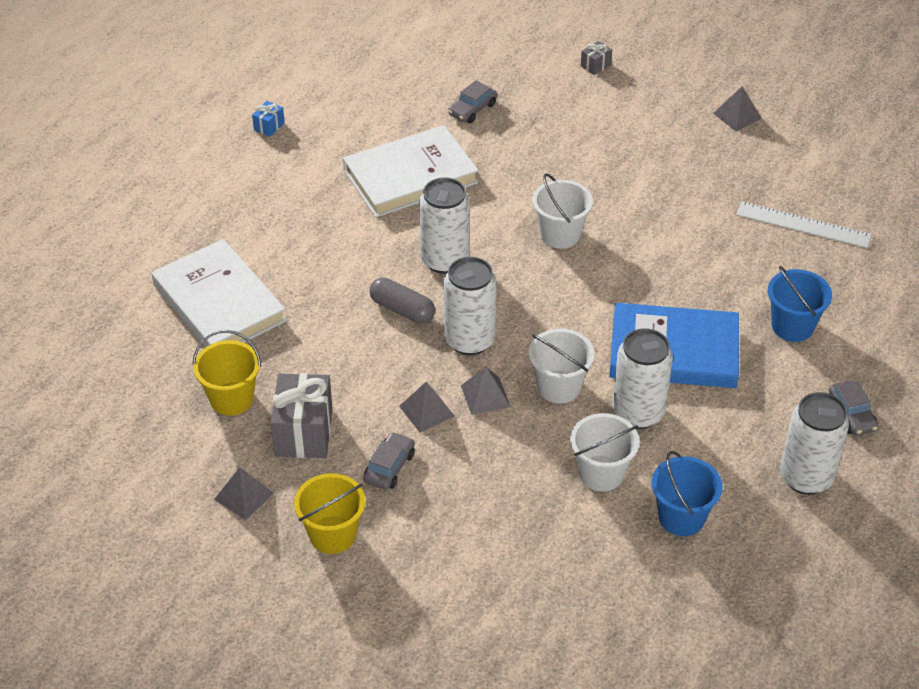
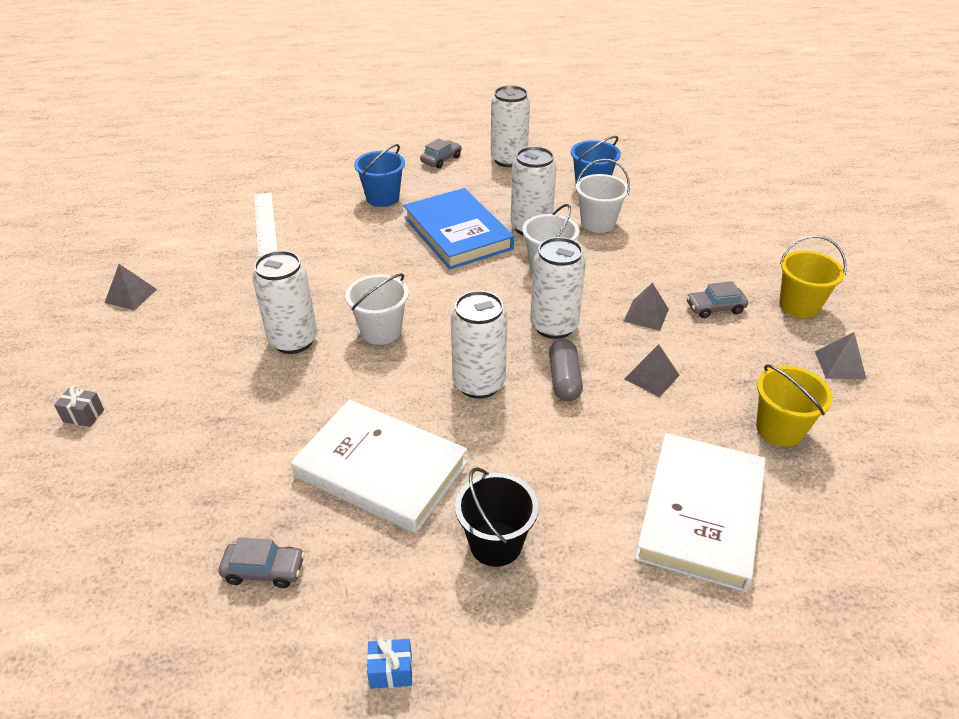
camera: 125 degrees left, 5 degrees down
(300, 199) = (495, 543): none -> black bucket
(304, 432) = (748, 366): grey gift -> none
(472, 109) = (225, 478): grey car -> grey car (264, 570)
(485, 396) = (597, 294): grey pyramid -> grey pyramid (651, 377)
(592, 183) = (293, 340): none -> white can

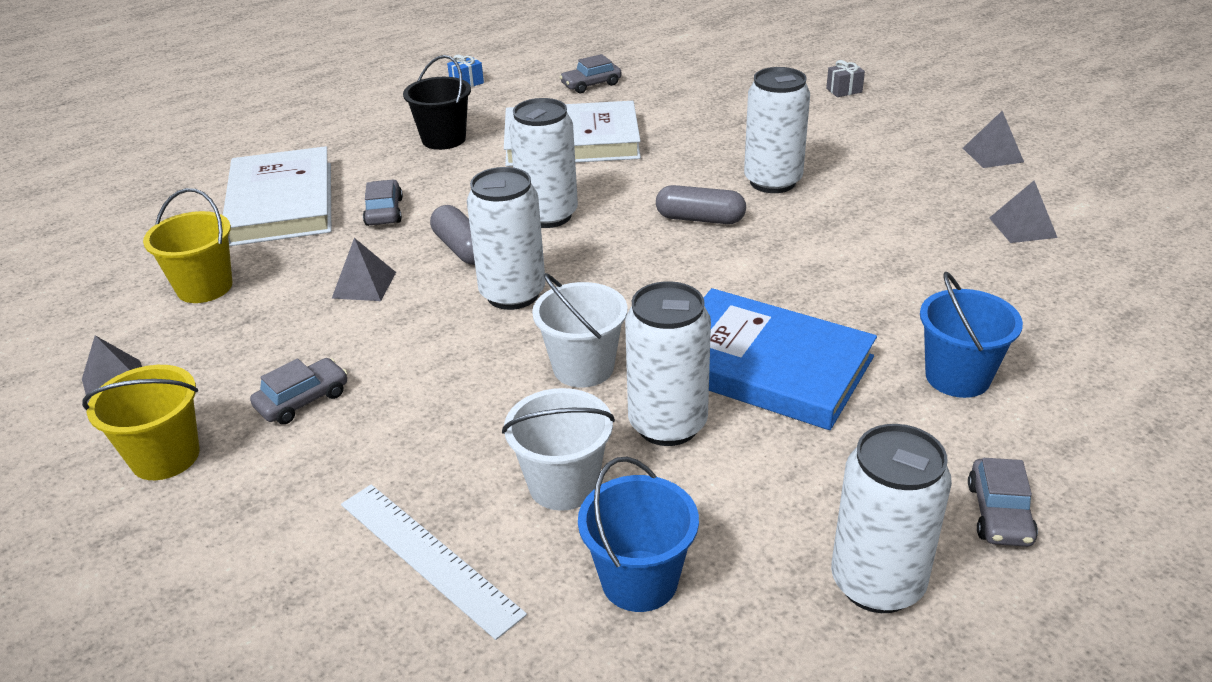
camera: 150 degrees right, 5 degrees down
(265, 223) = (1030, 270): white ruler -> white ruler (428, 557)
(381, 331) = (700, 219): white bucket -> grey capsule
(606, 452) = (384, 212): none -> grey car
(646, 315) = (400, 352): grey pyramid -> grey pyramid (1022, 227)

